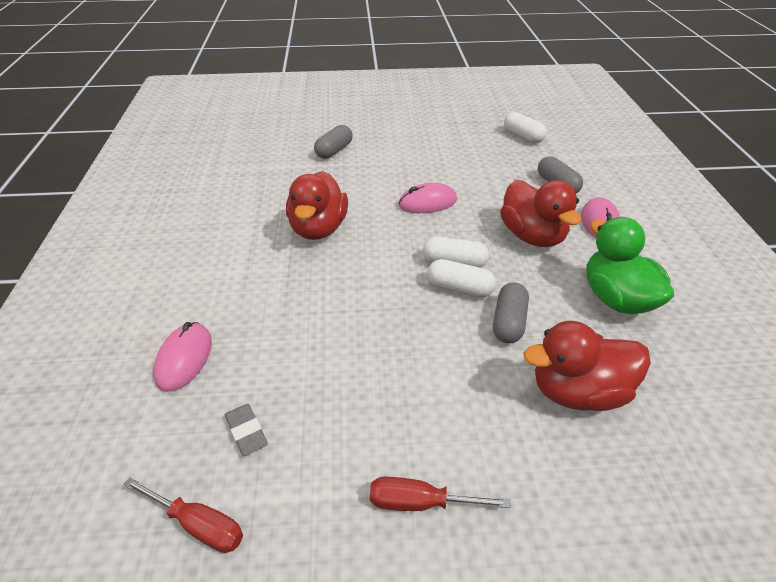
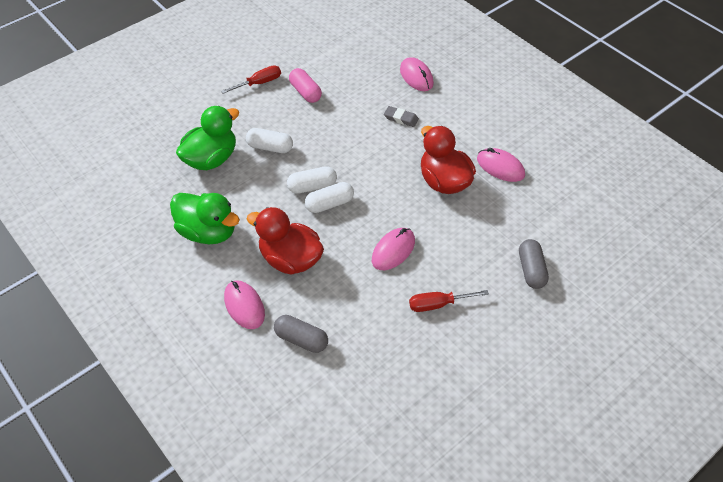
camera: 145 degrees right, 10 degrees up
(197, 524) = (336, 39): red screwdriver -> red screwdriver (438, 304)
(246, 431) = (352, 69): grey eraser -> grey eraser (401, 118)
(252, 215) = (500, 167): none -> pink mouse
(358, 430) = (305, 92): none -> pink capsule
(508, 322) = (268, 179): grey capsule -> none
(523, 136) = (379, 412): white capsule -> white capsule (270, 147)
(578, 392) = (211, 159): red duck -> green duck

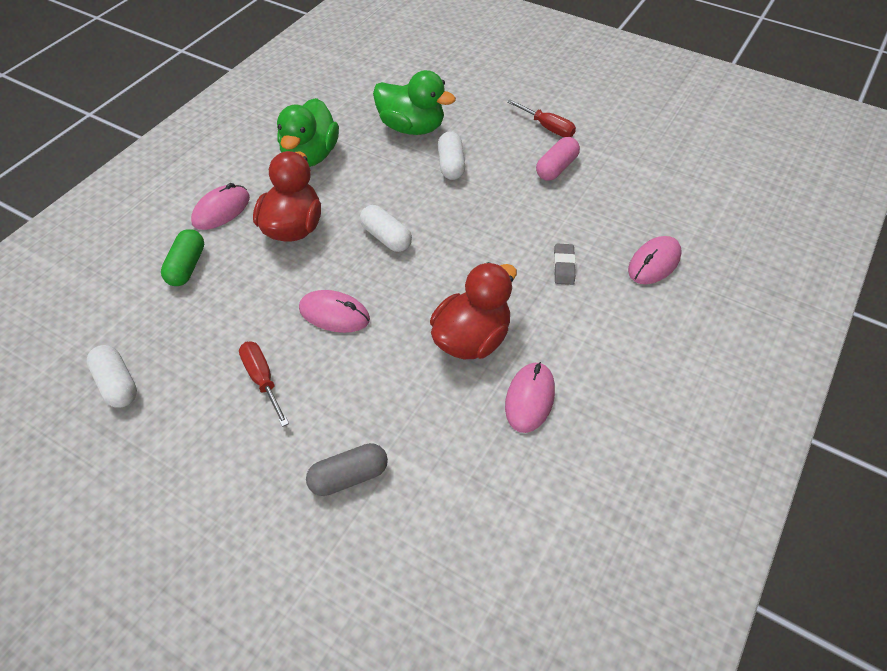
camera: 70 degrees right, 0 degrees up
(301, 339) = (187, 266): grey capsule -> green capsule
(312, 186) = (406, 215): white capsule -> white capsule (117, 384)

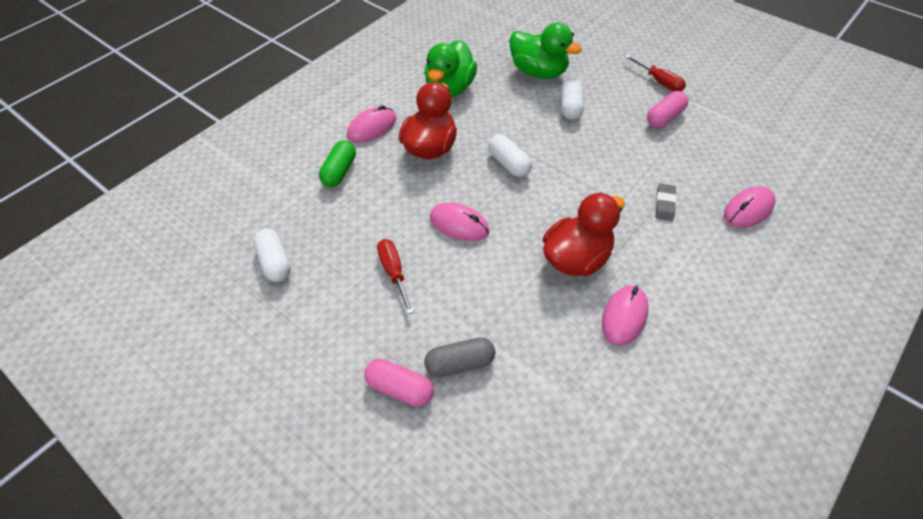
camera: 10 degrees right, 0 degrees up
(281, 515) = (400, 389): none -> pink capsule

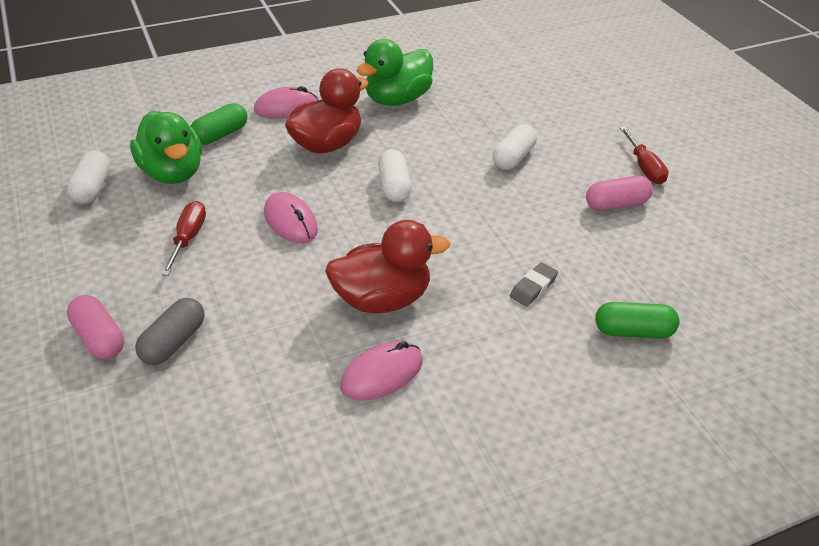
camera: 25 degrees right, 10 degrees down
(460, 364) = (174, 342): grey capsule -> grey capsule turned 75 degrees counterclockwise
(539, 72) = (508, 114): green duck -> green duck (173, 173)
(748, 210) = (633, 331): pink mouse -> green capsule

